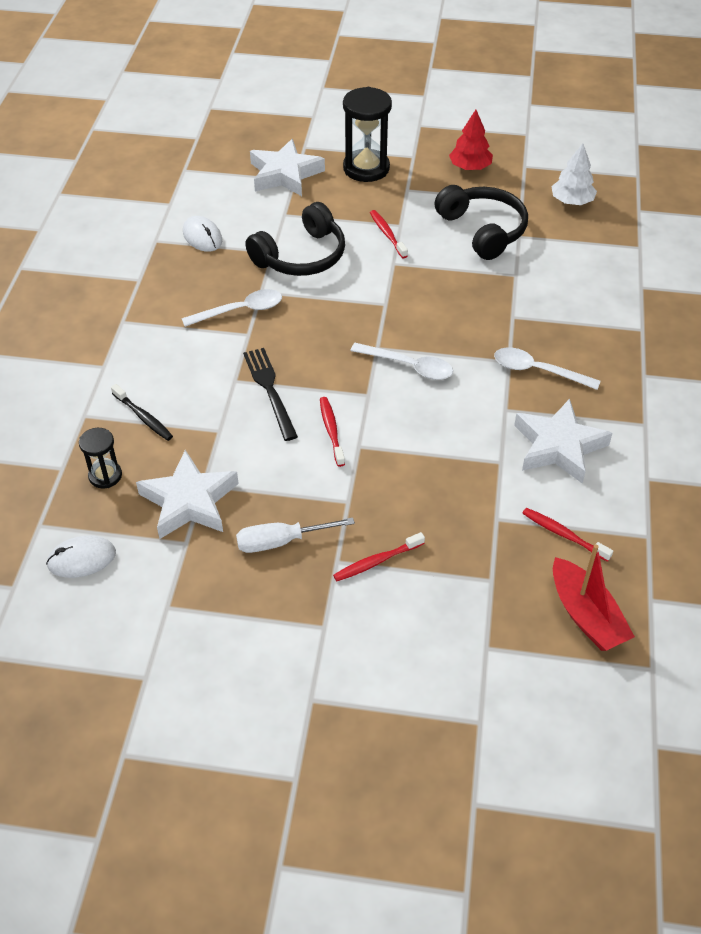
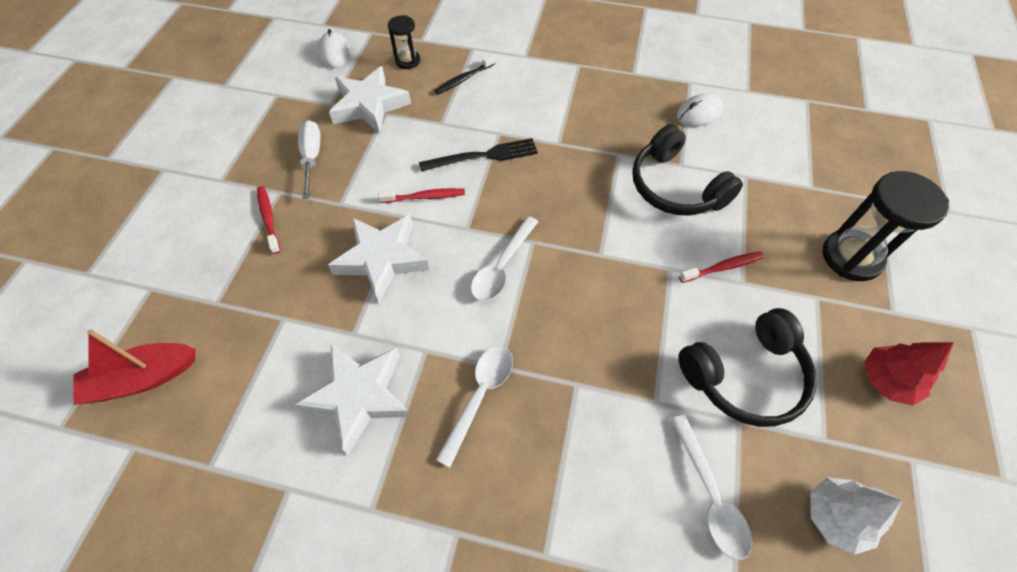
camera: 95 degrees right, 10 degrees up
(240, 310) = (591, 138): white spoon -> white spoon (710, 495)
(285, 174) = (819, 179): white star -> white star (382, 259)
(563, 534) = (242, 377): red toothbrush -> none

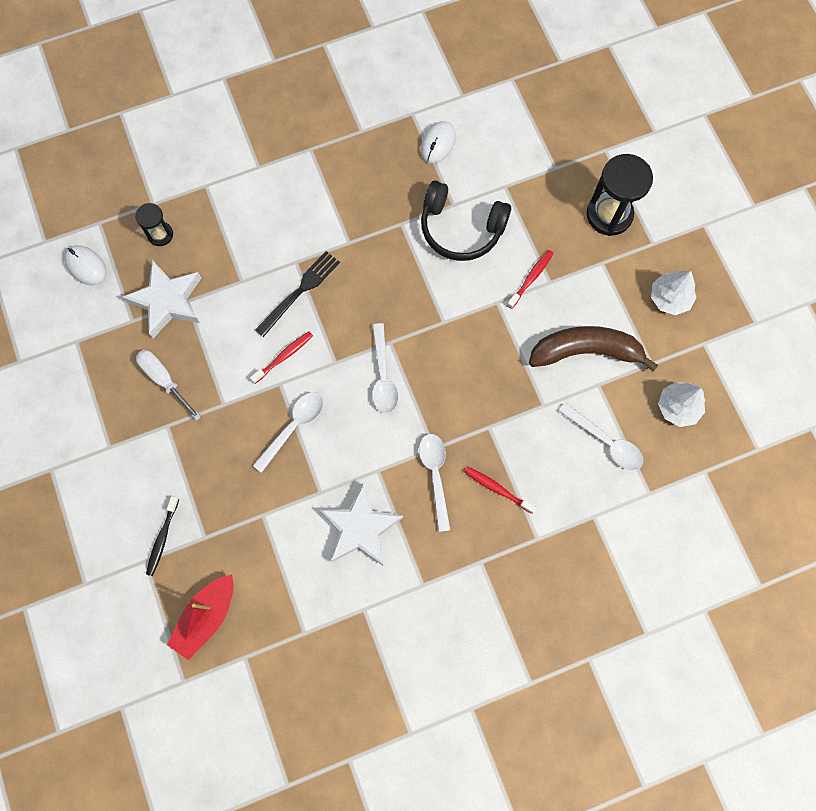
camera: 35 degrees left, 15 degrees up
(268, 218) = (180, 452): red toothbrush -> red toothbrush (497, 489)
(382, 259) = (294, 427): white star -> white spoon
(464, 79) = (225, 224): black toothbrush -> black toothbrush (162, 538)
(744, 375) = (586, 351): black headphones -> brown banana
(887, 380) = (669, 298): red tree -> white tree

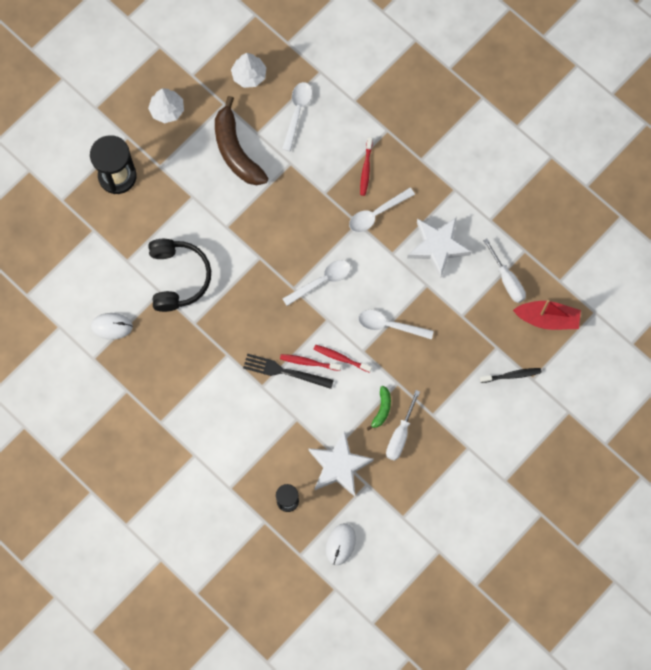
camera: 115 degrees left, 0 degrees up
(203, 373) = (382, 409): none -> green banana
(277, 592) = (507, 280): none -> white screwdriver
(531, 278) = (196, 211): red toothbrush -> red toothbrush (308, 362)

